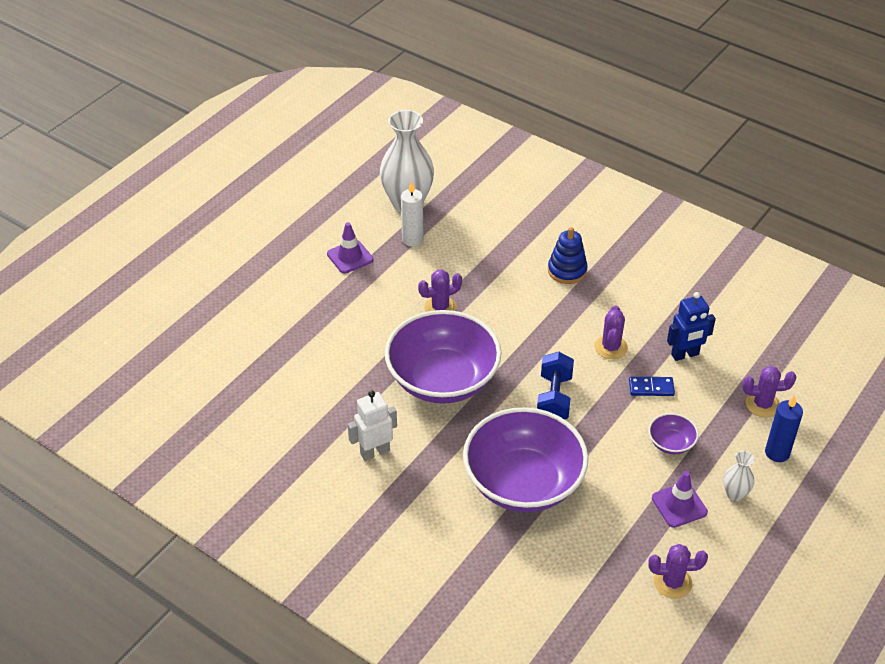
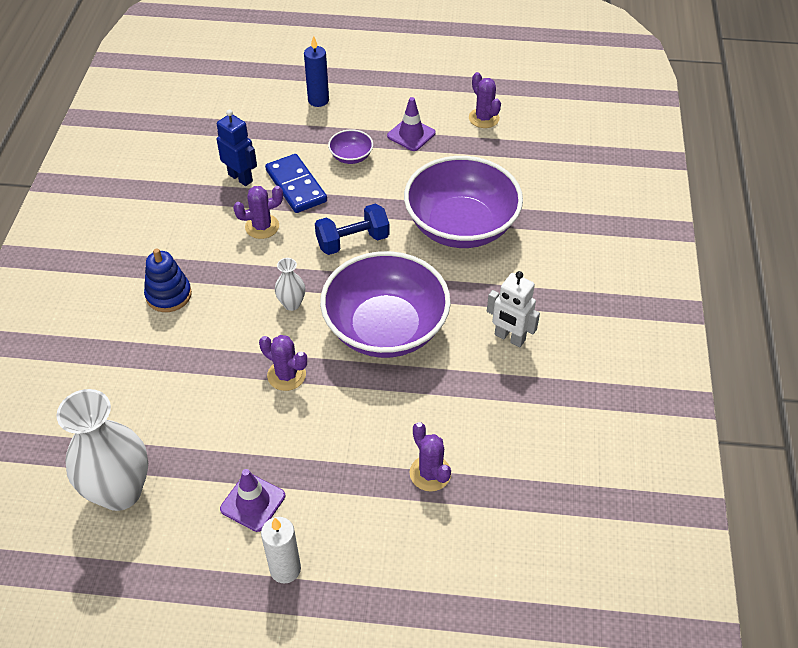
camera: 120 degrees left, 5 degrees up
(412, 239) = (188, 453): white candle -> white candle (285, 569)
(651, 388) = (296, 186): blue domino -> blue domino, size x1.70
(735, 494) = (377, 110): white vase -> white vase (292, 304)
(762, 404) = (270, 120): purple cactus -> purple cactus (430, 473)

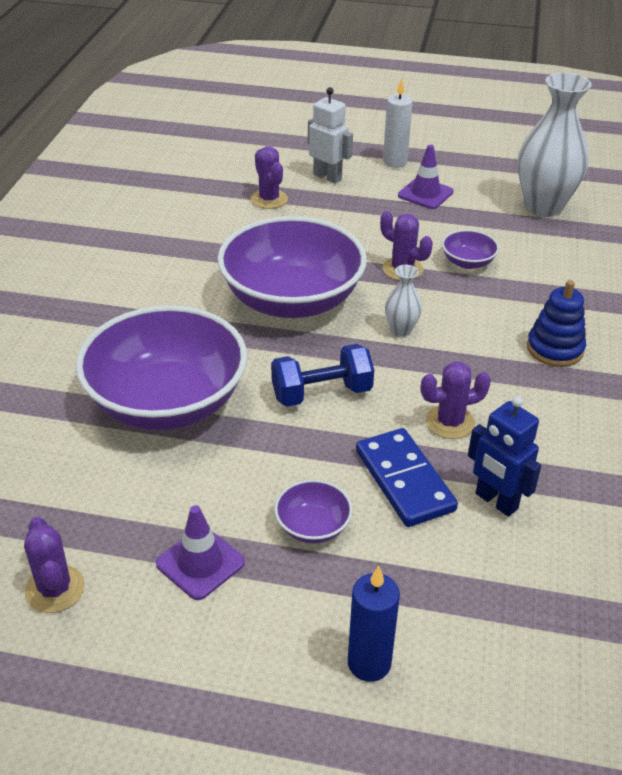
camera: 175 degrees left, 10 degrees down
(222, 391) = (467, 262): none -> purple bowl
(509, 338) = (156, 283): white robot -> white robot (327, 177)

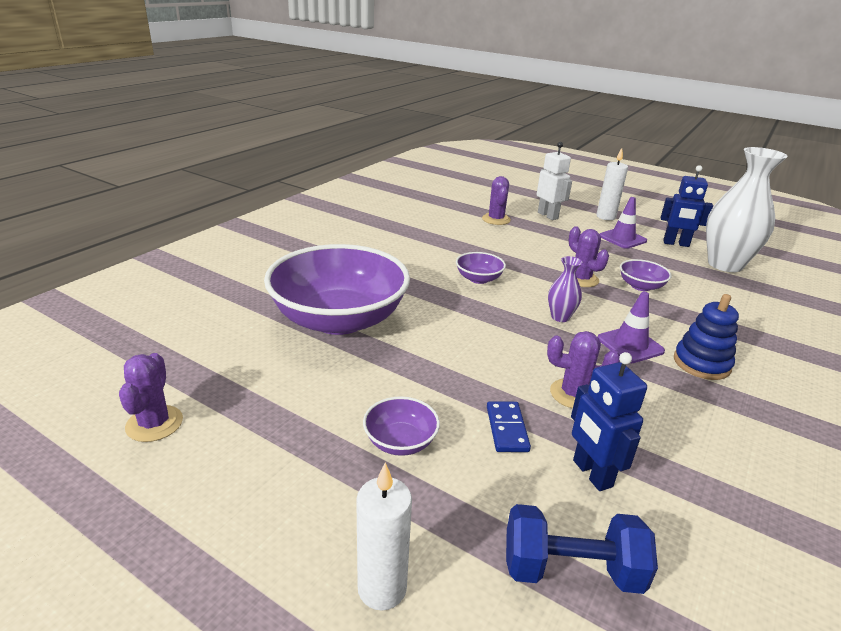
camera: 20 degrees right, 10 degrees down
(200, 563) = (283, 441): purple traffic cone -> purple traffic cone (630, 345)
(292, 300) = (478, 279): purple bowl -> purple bowl, size x0.41
(321, 393) = (467, 344): blue dumbbell -> blue dumbbell (571, 570)
(369, 663) = (382, 588): blue candle -> white candle
(401, 330) = (560, 317): white vase -> purple vase
(404, 480) = (506, 429): blue domino -> blue domino, size x0.59
(485, 187) = (676, 244): none -> blue robot

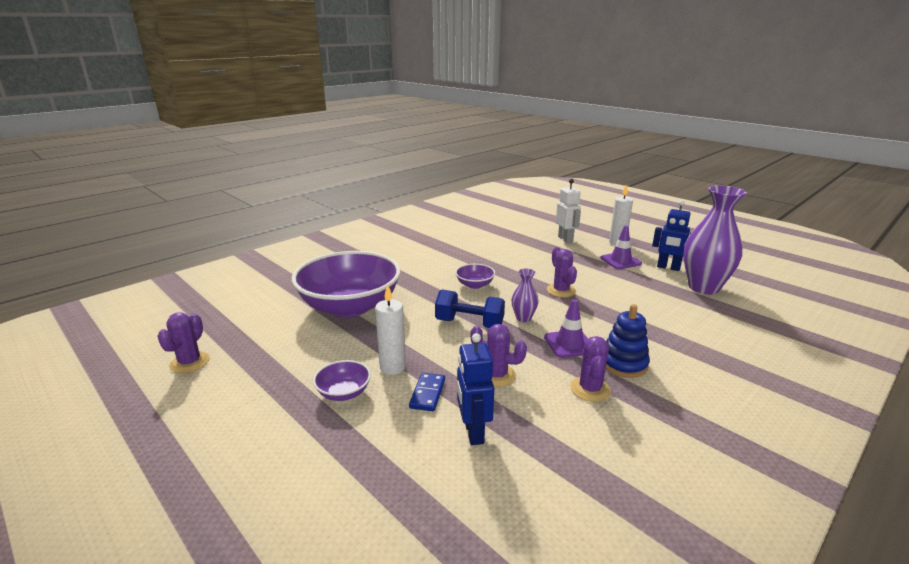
camera: 15 degrees right, 5 degrees down
(382, 588) = (275, 483): white candle -> white candle (392, 367)
(496, 219) = (518, 240): purple cactus -> purple cactus (590, 389)
(571, 570) = (414, 493): blue dumbbell -> blue dumbbell (469, 324)
(641, 286) = (611, 300): purple bowl -> none
(725, 264) = (703, 287): white vase -> purple vase

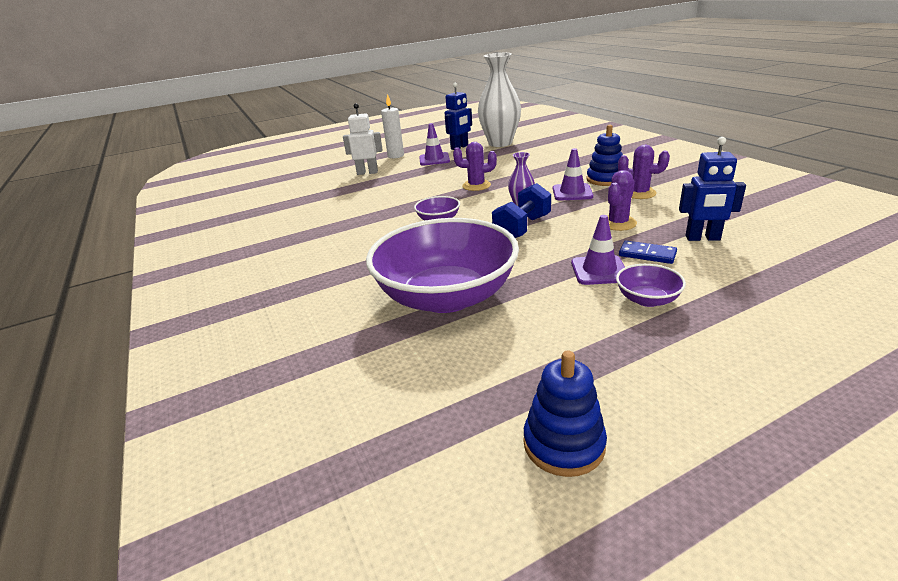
camera: 70 degrees left, 5 degrees up
(190, 362) = (563, 444): purple cactus -> blue stacking toy
(392, 367) = (599, 270): white candle -> purple traffic cone
(703, 287) = (500, 143): purple vase -> white vase

